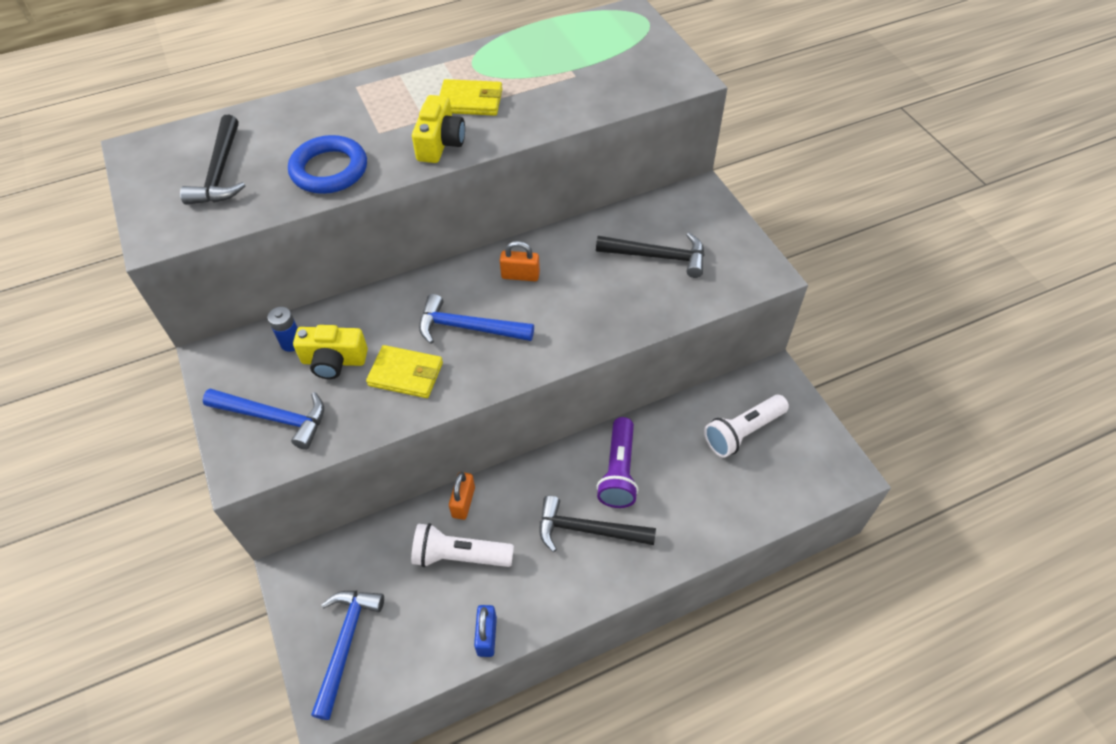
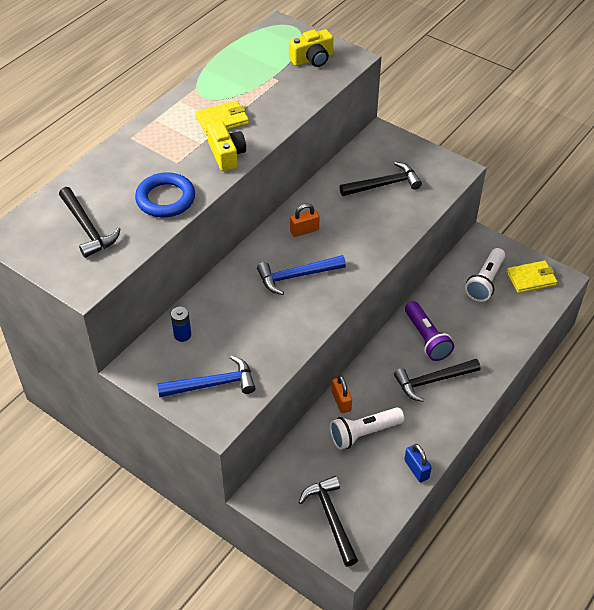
camera: 30 degrees left, 5 degrees down
(334, 361) = (223, 333): yellow camera -> yellow camera (312, 59)
(345, 644) = (331, 518): blue hammer -> black hammer
(406, 374) = (279, 321): yellow wallet -> yellow wallet (531, 278)

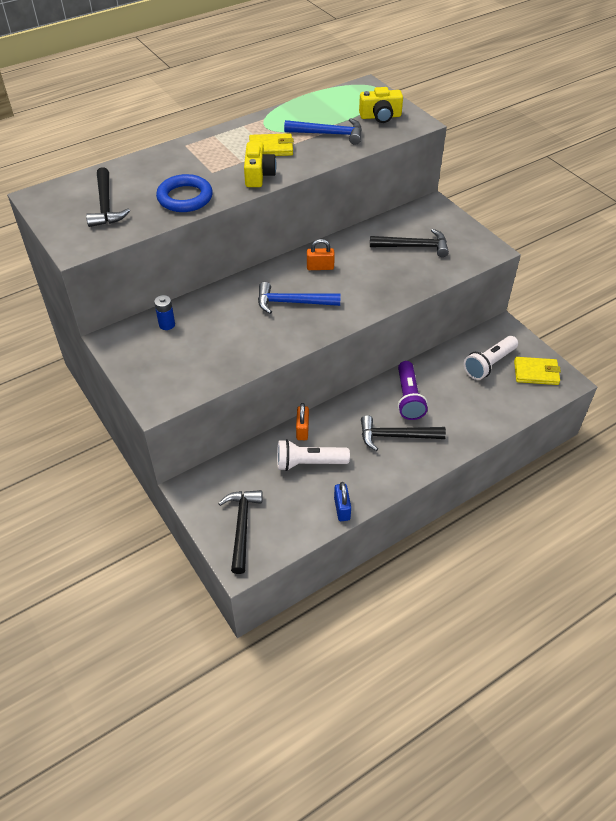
camera: 20 degrees right, 0 degrees up
(213, 384) = (170, 371): blue hammer -> blue hammer (329, 134)

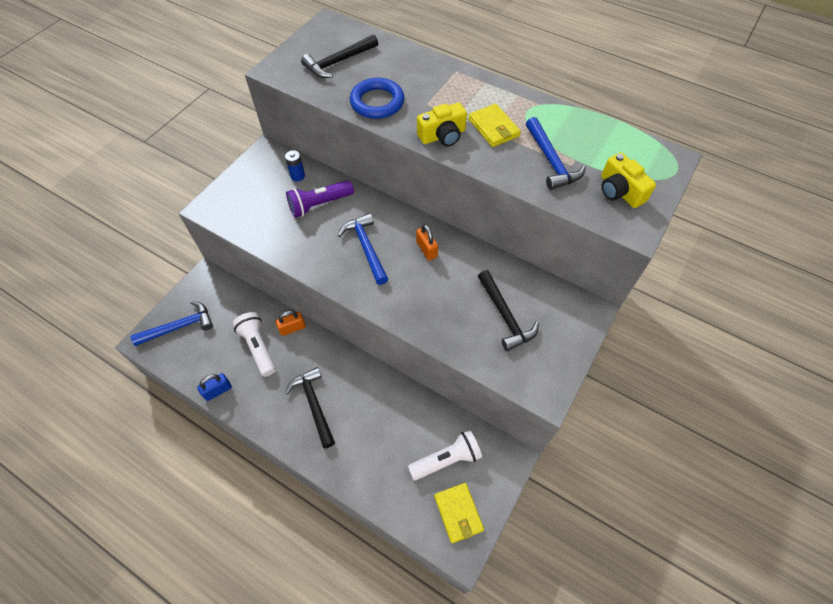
camera: 65 degrees right, 10 degrees up
(242, 527) = (179, 326): black hammer -> blue hammer
(408, 398) = (365, 399): purple flashlight -> purple flashlight (319, 204)
(489, 364) = (447, 459): white flashlight -> white flashlight turned 135 degrees clockwise

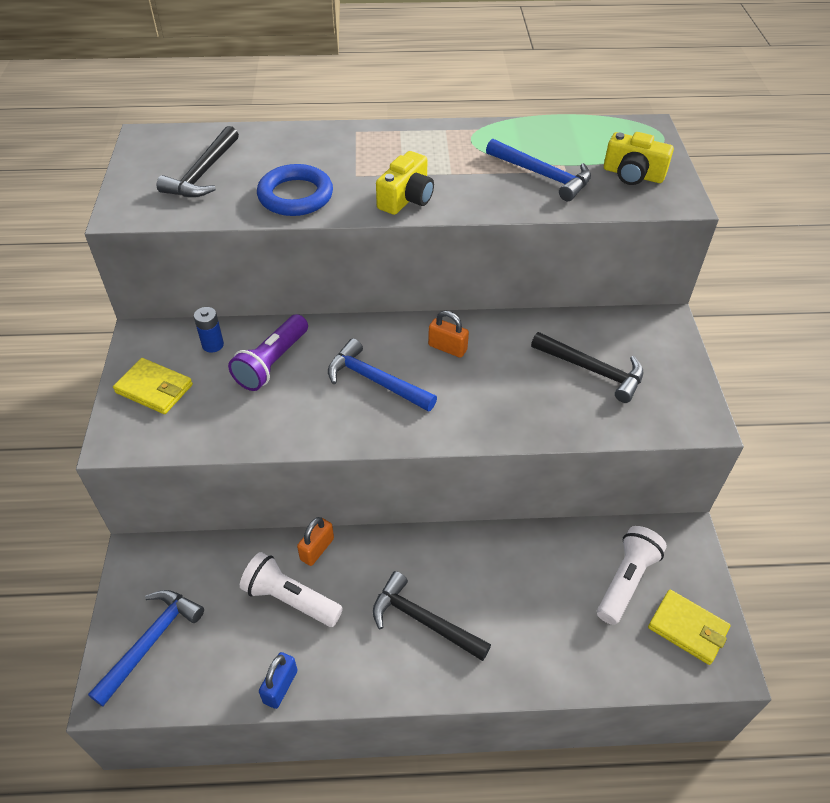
camera: 35 degrees left, 10 degrees down
(494, 128) = (453, 169): yellow wallet -> yellow wallet (154, 388)

